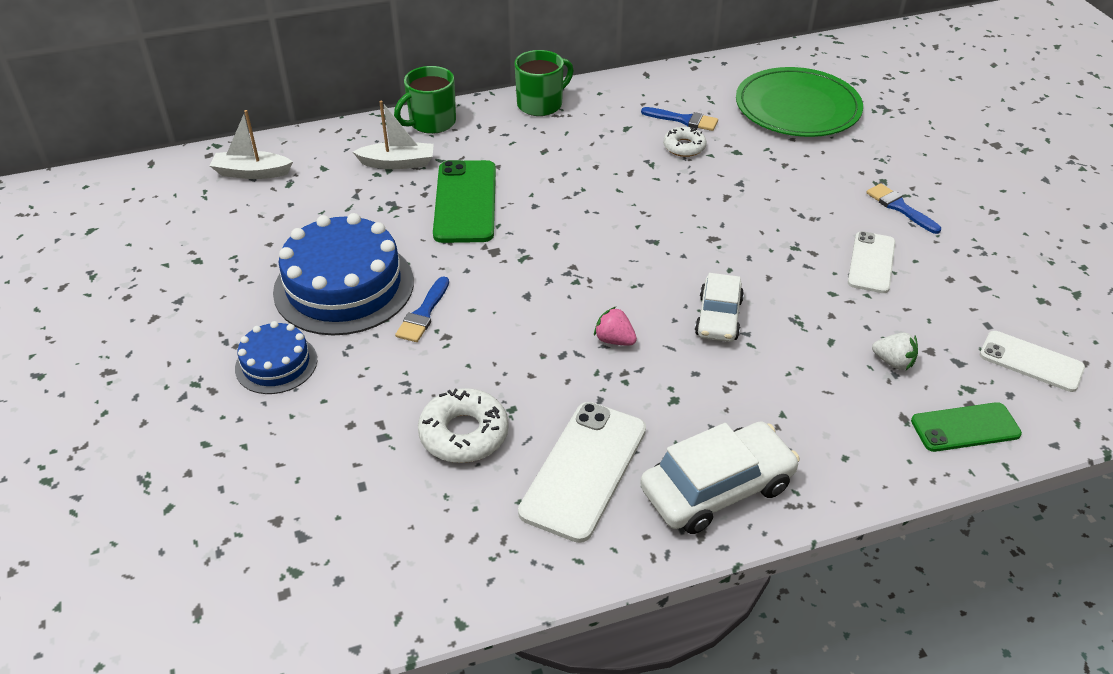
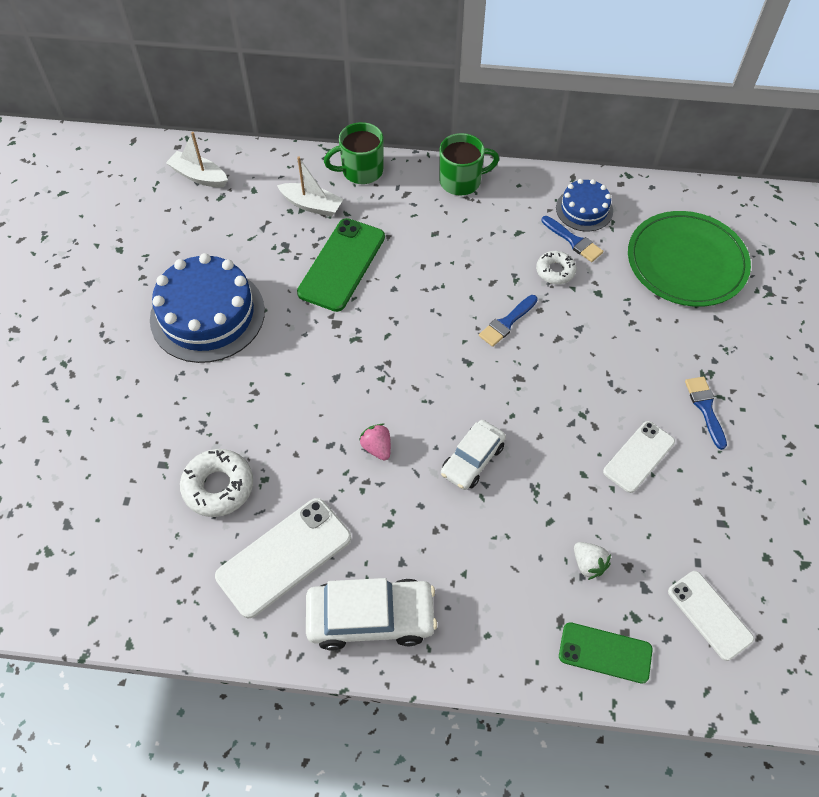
camera: 25 degrees right, 15 degrees up
(276, 364) = (124, 368): blue cake -> blue cake (584, 209)
(423, 314) = (250, 364): blue brush -> blue brush (507, 323)

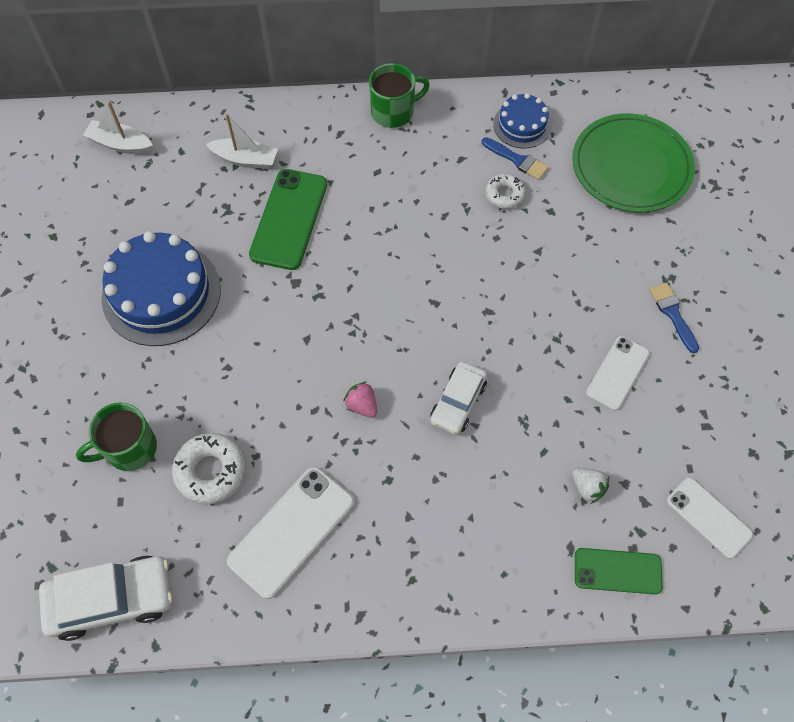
camera: 10 degrees left, 5 degrees up
(361, 171) = (289, 115): green mug -> green mug (130, 448)
(371, 617) = (389, 577): white car -> white car (112, 599)
(507, 323) = (466, 256): blue brush -> none

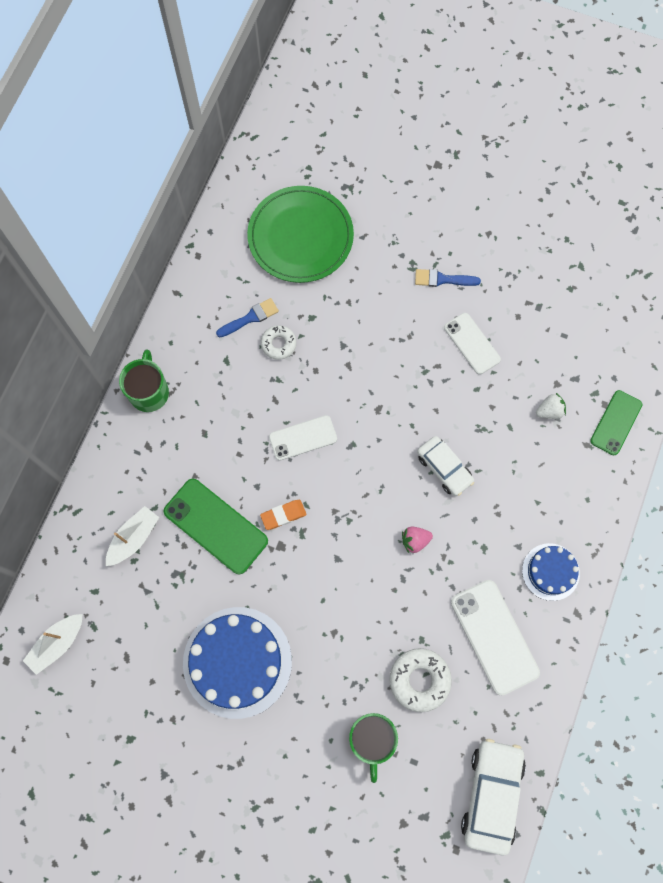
camera: 65 degrees left, 10 degrees up
(328, 272) = (283, 515): none -> orange eraser
(522, 125) = (218, 296): blue cake -> blue cake (550, 572)
(708, 517) = (603, 343): white phone -> white phone (303, 438)

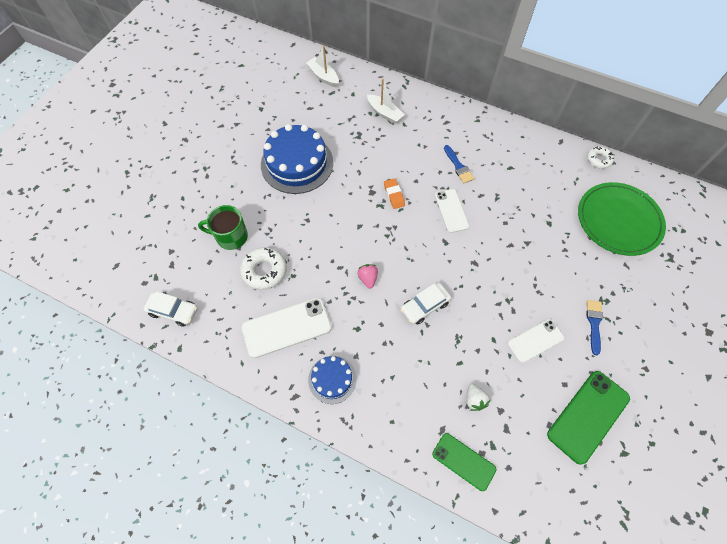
camera: 95 degrees right, 10 degrees down
(149, 392) = (485, 124): green mug -> none
(216, 526) = (389, 156): green phone -> green phone (588, 416)
(250, 318) = (545, 184): blue brush -> blue brush (458, 166)
(278, 344) = (525, 200): white donut -> white donut (598, 159)
(491, 795) = (173, 311): white car -> white car, size x0.65

